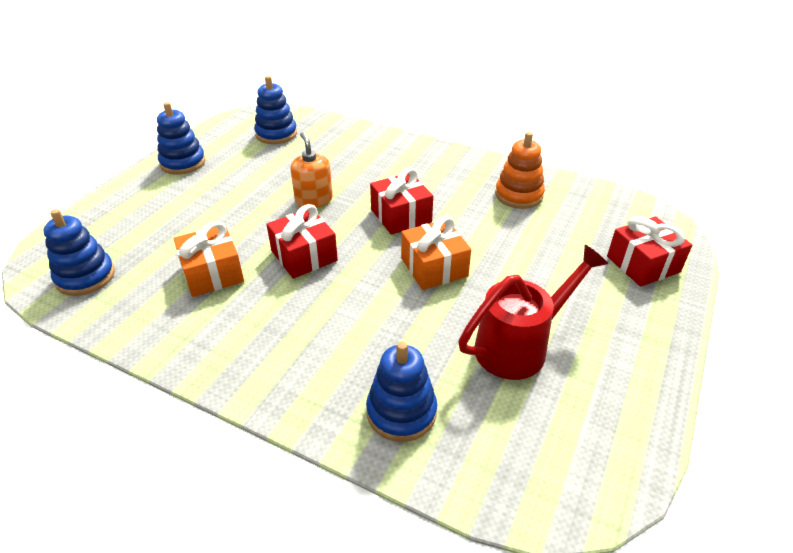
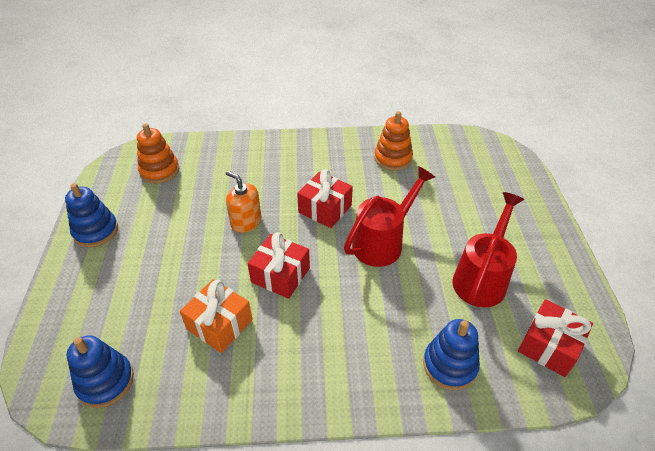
camera: 30 degrees left, 5 degrees up
(276, 134) = (159, 171): blue stacking toy -> orange stacking toy
(434, 267) = (382, 242): orange gift -> red watering can
(643, 264) = (506, 183): red gift -> red gift (549, 346)

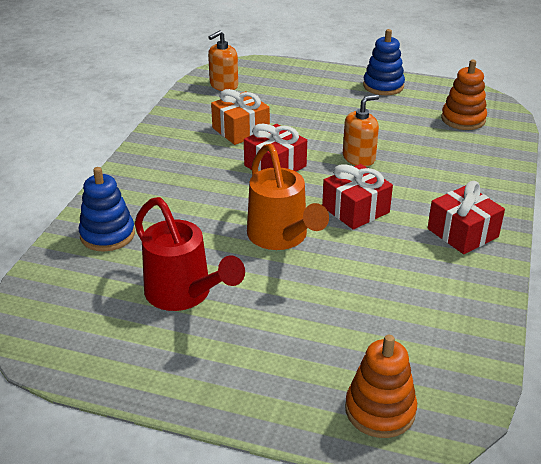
camera: 110 degrees right, 10 degrees down
(105, 381) = (223, 85): blue stacking toy -> orange soap dispenser
(382, 242) = (281, 237): red watering can -> orange watering can
(393, 158) = (435, 290): orange stacking toy -> orange stacking toy (380, 410)
(549, 346) = (69, 308): red gift -> red gift (462, 233)

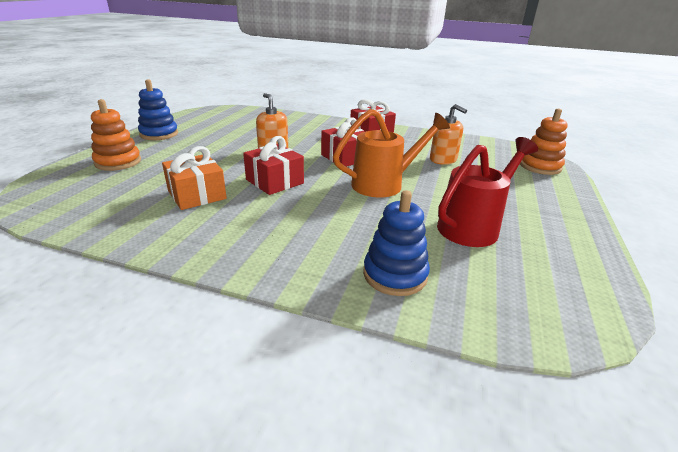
camera: 90 degrees left, 5 degrees down
(223, 85) = (76, 202): orange soap dispenser -> orange soap dispenser (443, 160)
(463, 119) = (233, 118): orange stacking toy -> orange stacking toy (118, 162)

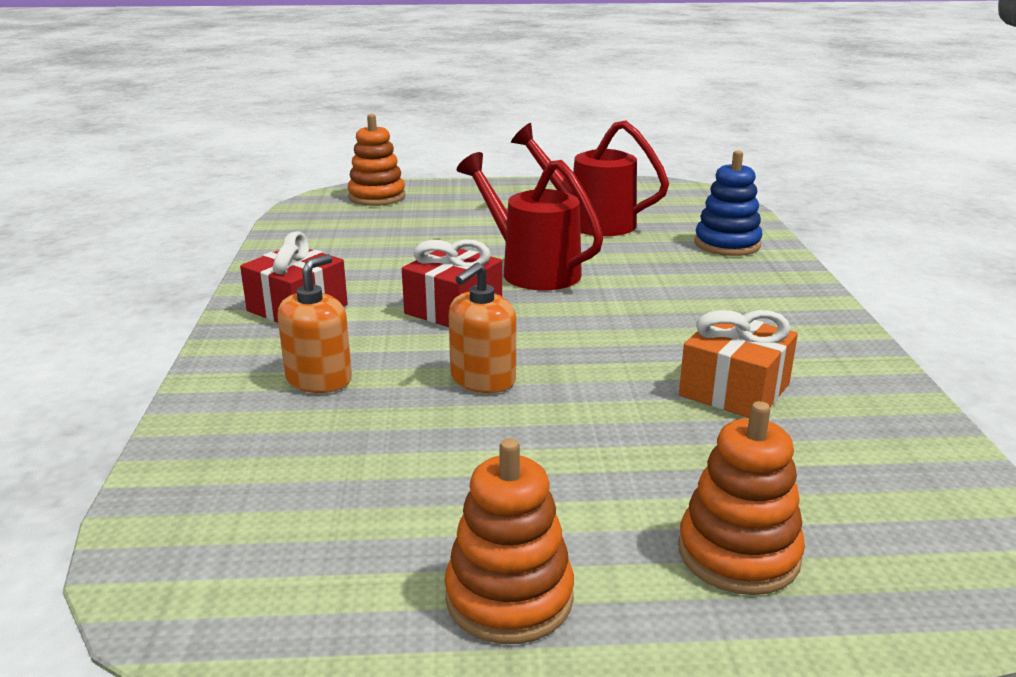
camera: 110 degrees left, 5 degrees down
(159, 134) = (509, 597): blue stacking toy -> orange stacking toy
(275, 181) = (612, 342): red gift -> none
(384, 184) = (532, 270): orange watering can -> red watering can
(443, 160) = (400, 245): orange soap dispenser -> orange soap dispenser (319, 379)

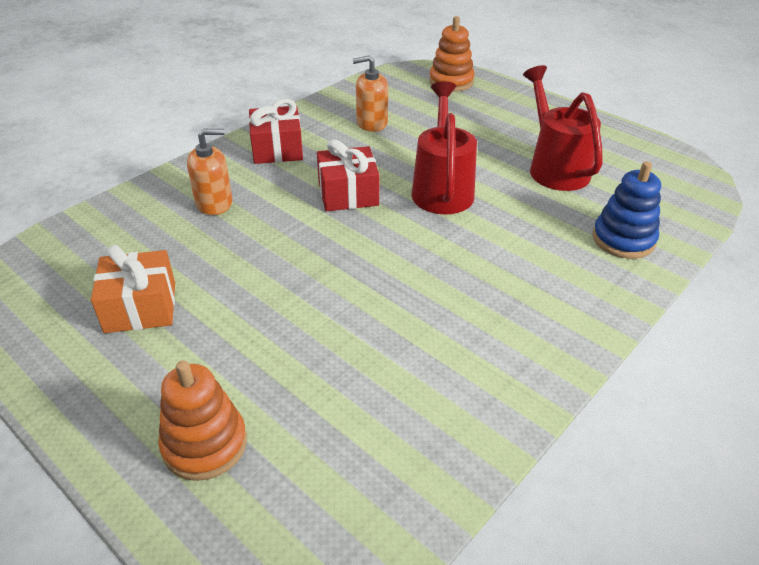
camera: 45 degrees right, 15 degrees up
(482, 379) = (281, 251): orange soap dispenser -> orange soap dispenser (371, 123)
(509, 597) = (88, 379): orange stacking toy -> none
(734, 390) = (396, 352): orange gift -> orange gift (140, 307)

